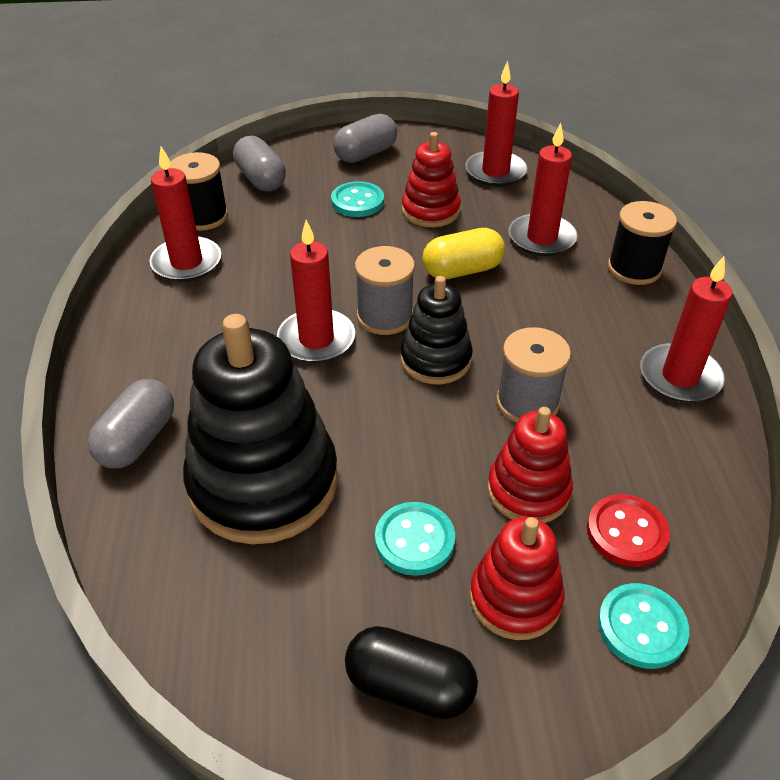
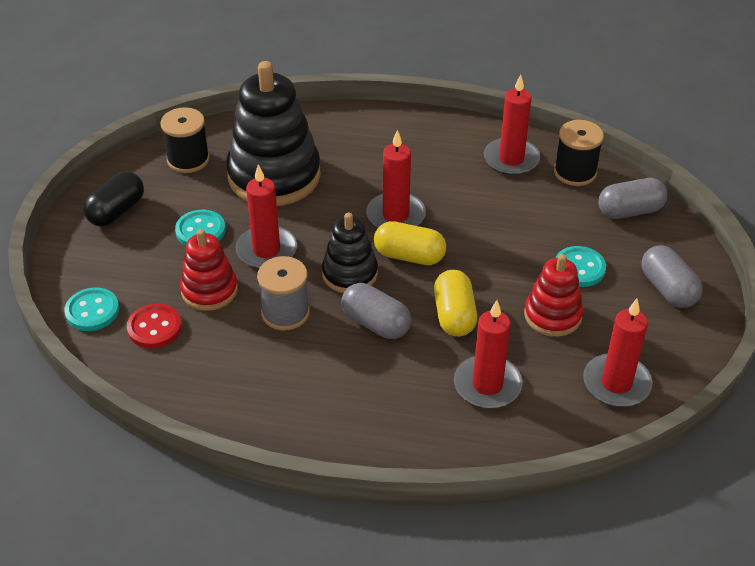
camera: 105 degrees right, 0 degrees up
(137, 440) = (332, 129): grey capsule -> grey capsule (376, 323)
(385, 316) = (409, 256): grey spool -> yellow capsule
(515, 598) = (140, 263): red stacking toy -> none
(634, 268) = (420, 440): black spool -> black spool (188, 159)
(679, 377) = (272, 414): red candle -> red candle (266, 250)

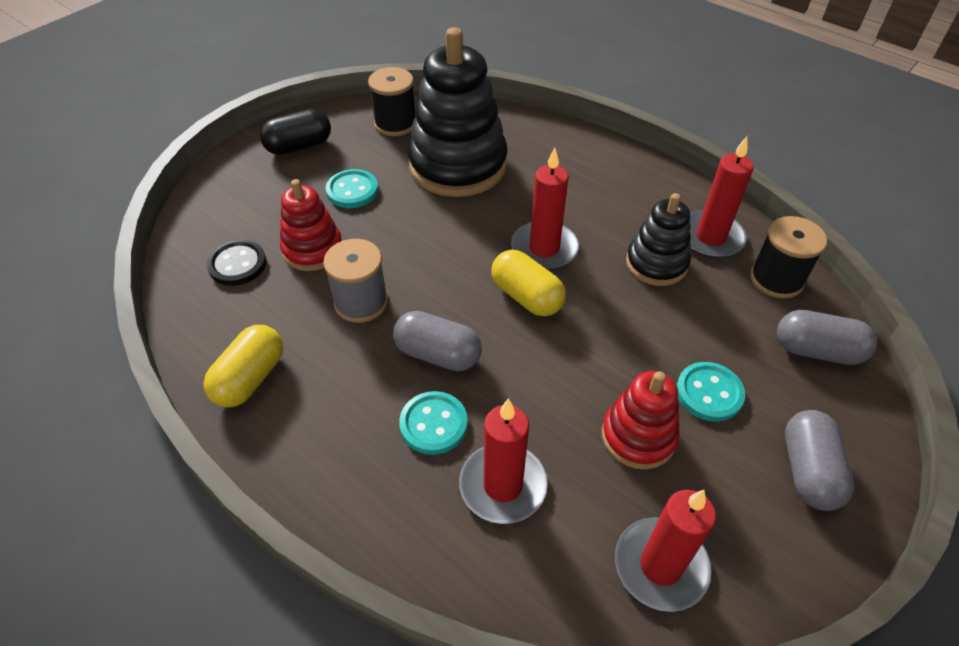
camera: 30 degrees right, 5 degrees up
(92, 311) = (203, 226): turquoise button -> turquoise button (433, 424)
(154, 328) = (237, 264): red button -> black button
(266, 250) = (394, 233): red candle -> none
(350, 274) = (453, 289): black stacking toy -> black stacking toy (656, 264)
(376, 323) = (438, 354): grey capsule -> grey capsule turned 45 degrees counterclockwise
(454, 315) = (526, 383): yellow capsule -> yellow capsule (250, 378)

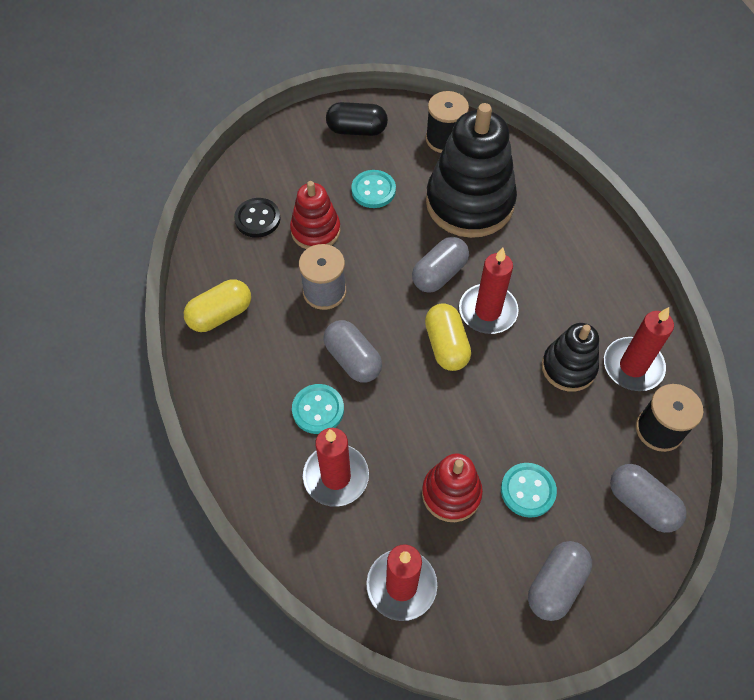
camera: 30 degrees right, 10 degrees up
(472, 236) = (439, 274): none -> grey capsule

